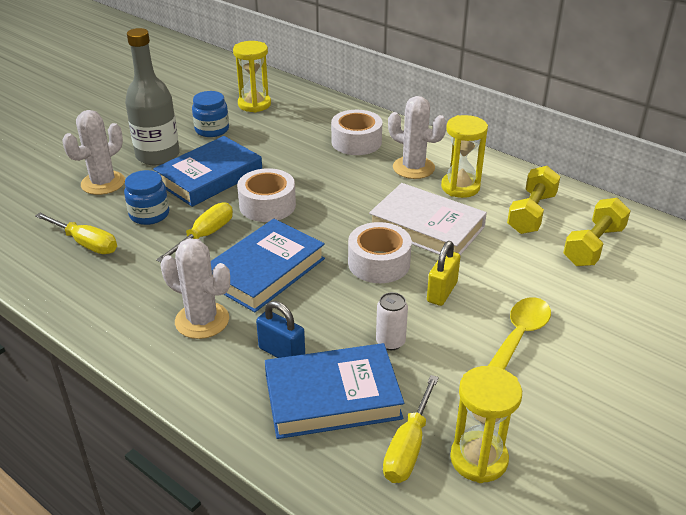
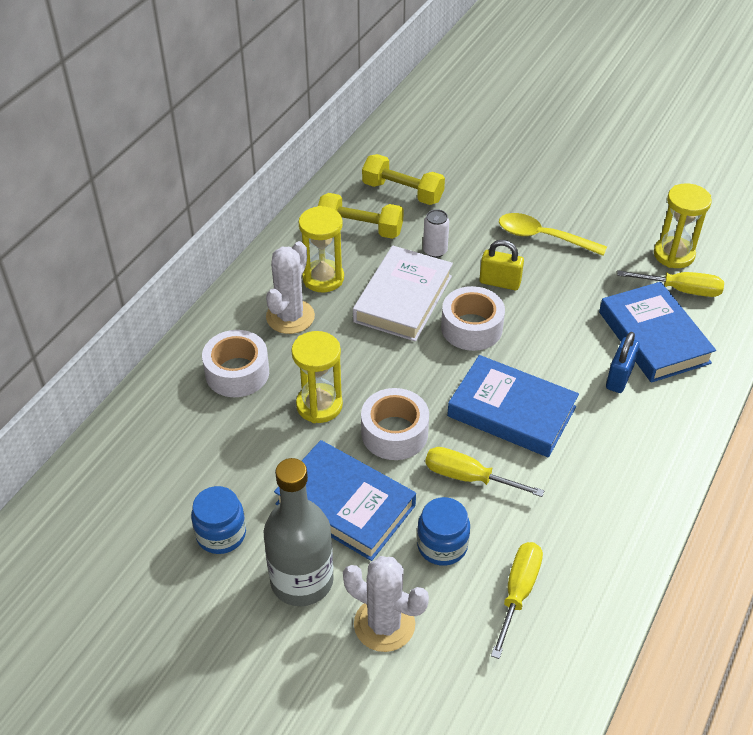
camera: 100 degrees left, 10 degrees up
(202, 320) = (602, 444): white cactus -> none
(254, 104) = (139, 500): yellow hourglass -> yellow hourglass (319, 405)
(390, 342) = (576, 309): white can -> white can (435, 251)

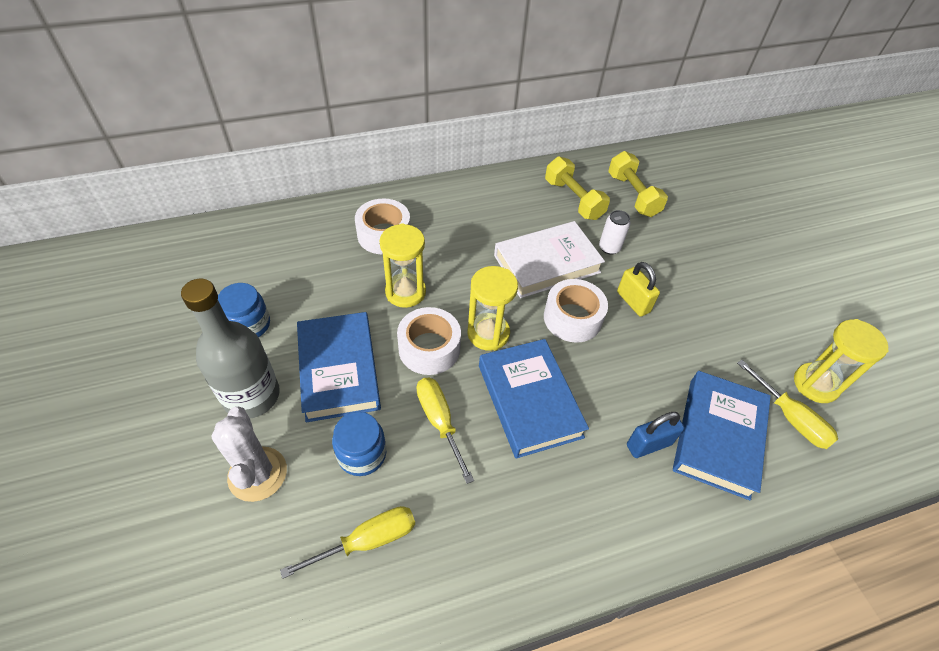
camera: 40 degrees right, 5 degrees up
(290, 317) = (458, 224): white cactus -> none
(323, 278) = (509, 214): yellow hourglass -> yellow hourglass (488, 333)
(543, 237) = (708, 293): yellow spoon -> none

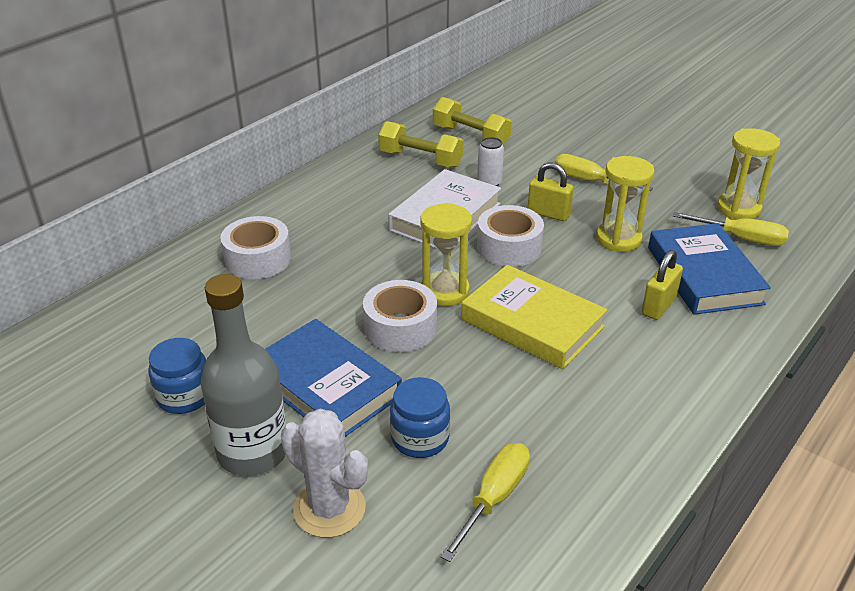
camera: 30 degrees left, 15 degrees down
(405, 292) = (330, 295): yellow hourglass -> yellow hourglass (618, 239)
(440, 422) = (469, 377): yellow screwdriver -> yellow screwdriver (590, 181)
(529, 401) = (532, 323): blue book -> yellow book
(648, 444) = (658, 306): blue padlock -> yellow padlock

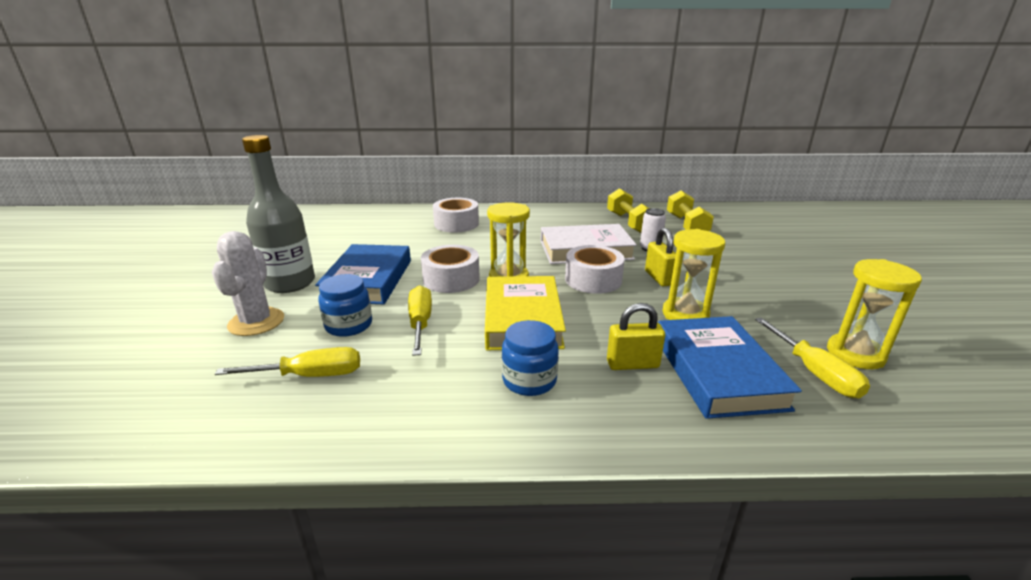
camera: 50 degrees right, 10 degrees down
(184, 396) = (320, 251): blue jar -> blue jar (529, 380)
(590, 181) = (732, 277): yellow screwdriver -> yellow screwdriver (420, 323)
(704, 275) = (717, 372): blue book -> blue book turned 45 degrees counterclockwise

